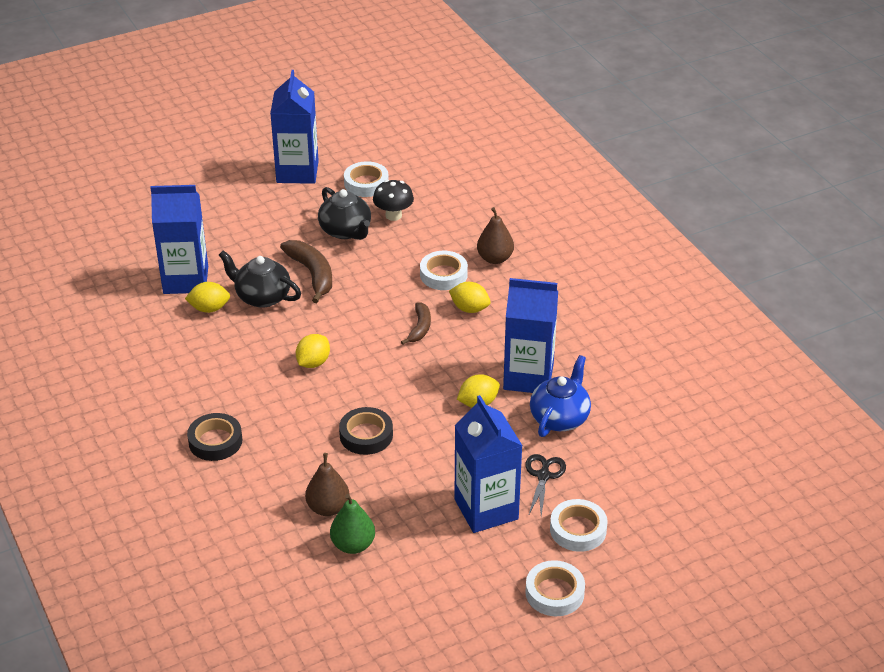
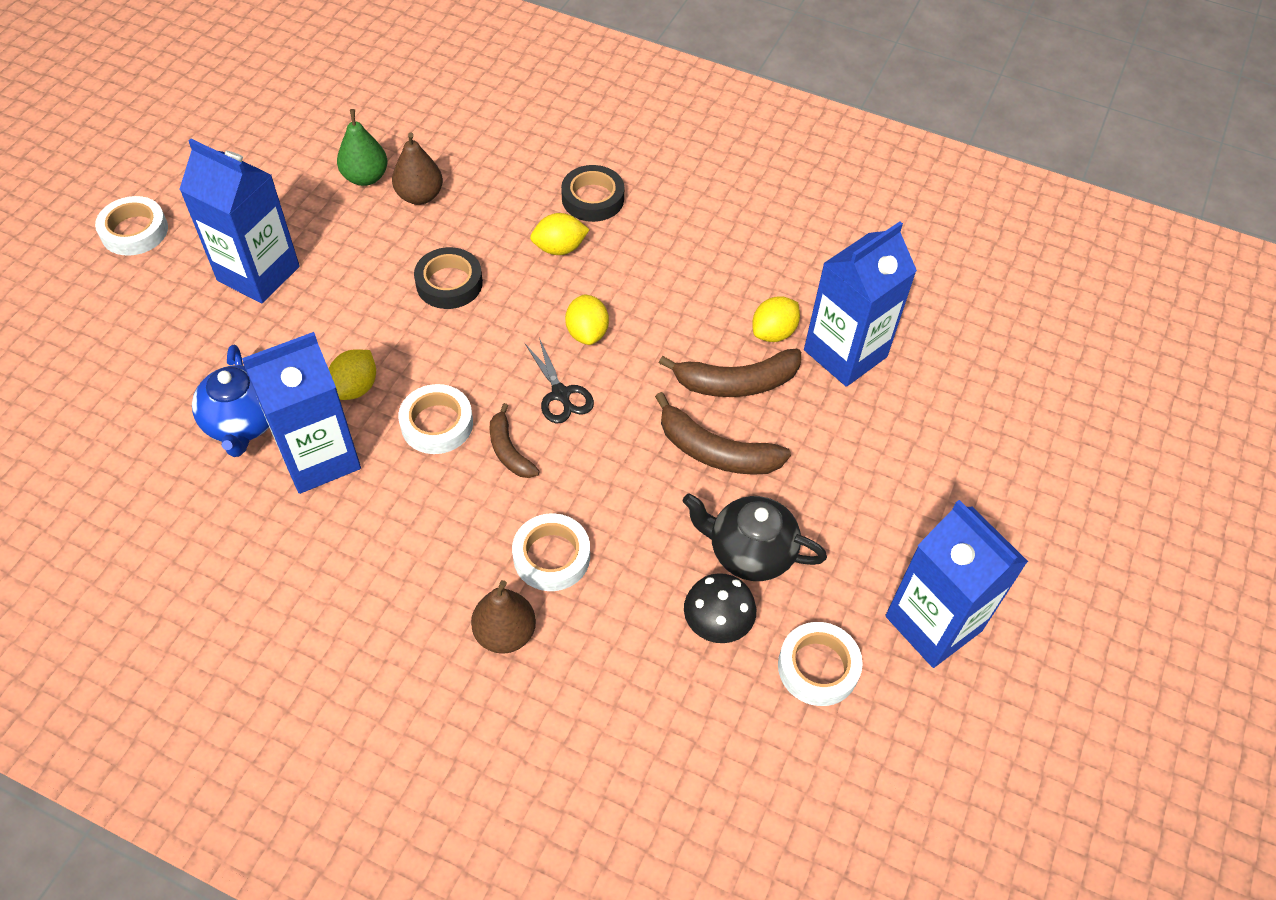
camera: 140 degrees right, 15 degrees up
(262, 297) = (736, 383): black teapot -> brown banana
(469, 309) = (470, 519): yellow lemon -> yellow lemon (559, 248)
(543, 476) = (218, 340): black scissors -> black scissors (560, 394)
(578, 529) = (144, 302): white tape -> white tape (437, 424)

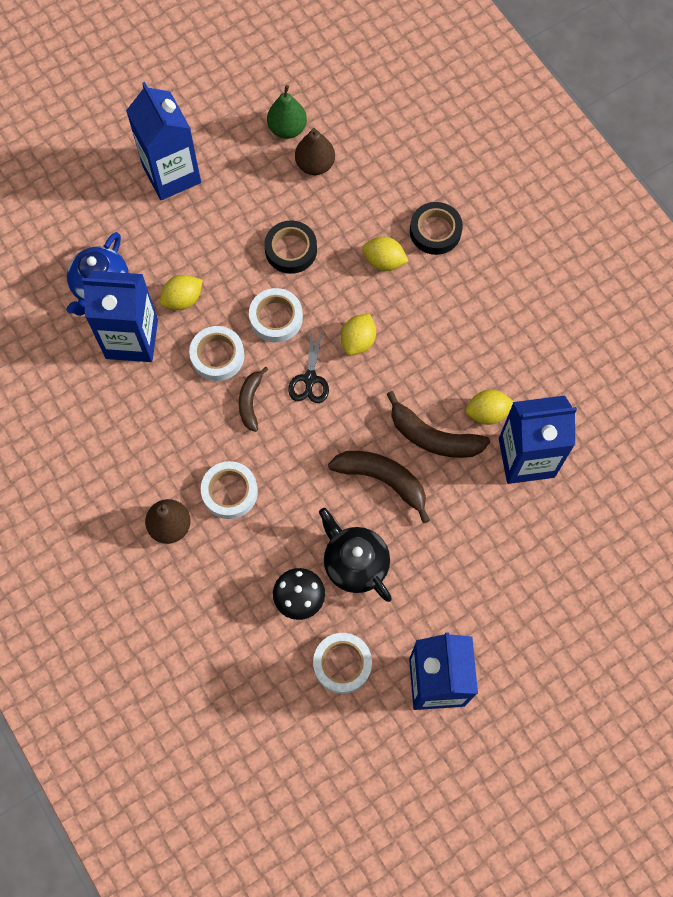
camera: 35 degrees right, 15 degrees up
(134, 231) = (112, 96): white tape -> white tape (276, 318)
(715, 451) = (383, 480): brown banana -> brown banana turned 150 degrees clockwise

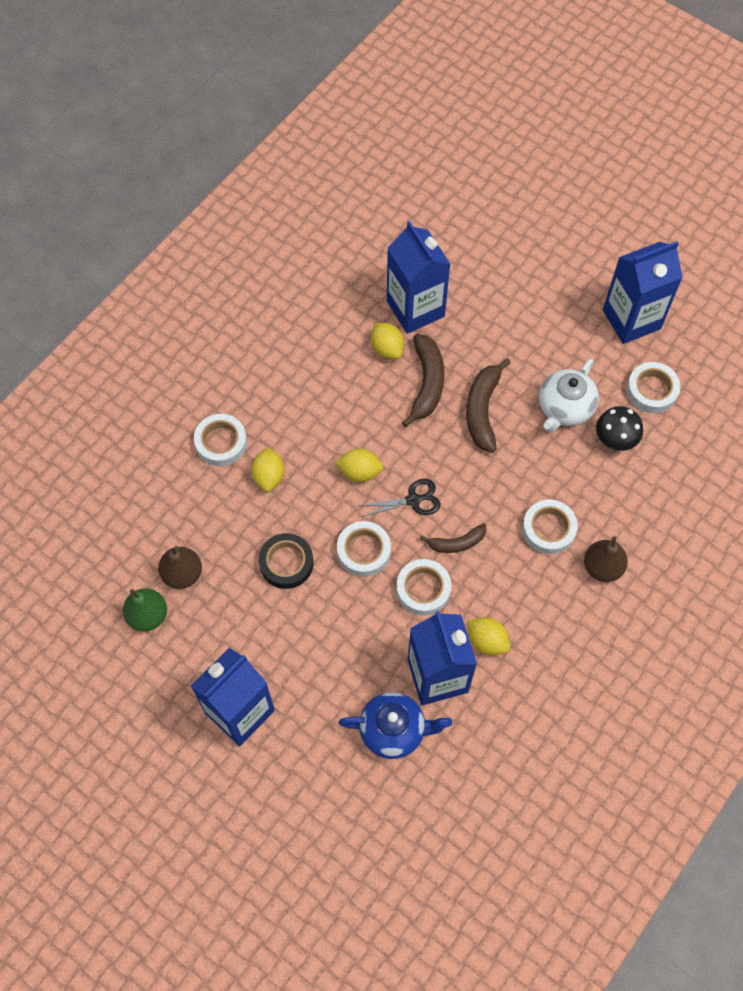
camera: 110 degrees left, 5 degrees down
(183, 299) = (377, 644): yellow lemon -> yellow lemon (487, 641)
(355, 563) = (565, 408): black teapot -> white teapot
(435, 231) = (221, 442): black tape -> white tape

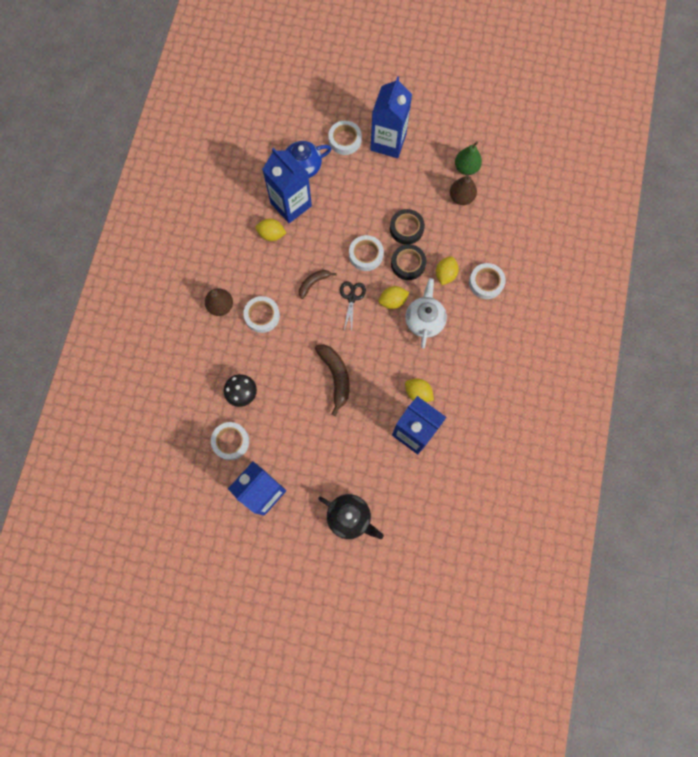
camera: 155 degrees right, 10 degrees up
(269, 476) = (445, 274): yellow lemon -> yellow lemon turned 45 degrees clockwise
(311, 512) = (408, 264): none -> black tape
(413, 500) = (351, 298): black scissors -> black scissors turned 135 degrees clockwise
(423, 589) = (321, 248): white tape -> white tape (345, 140)
(426, 383) = (380, 379): brown banana -> none
(537, 253) = (350, 517): none -> black teapot
(565, 408) = (283, 402): white teapot -> white teapot (424, 320)

